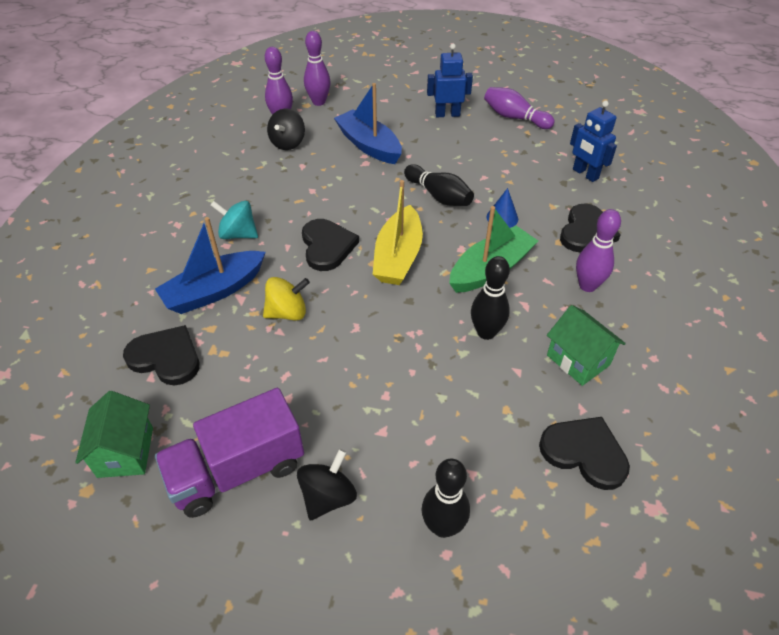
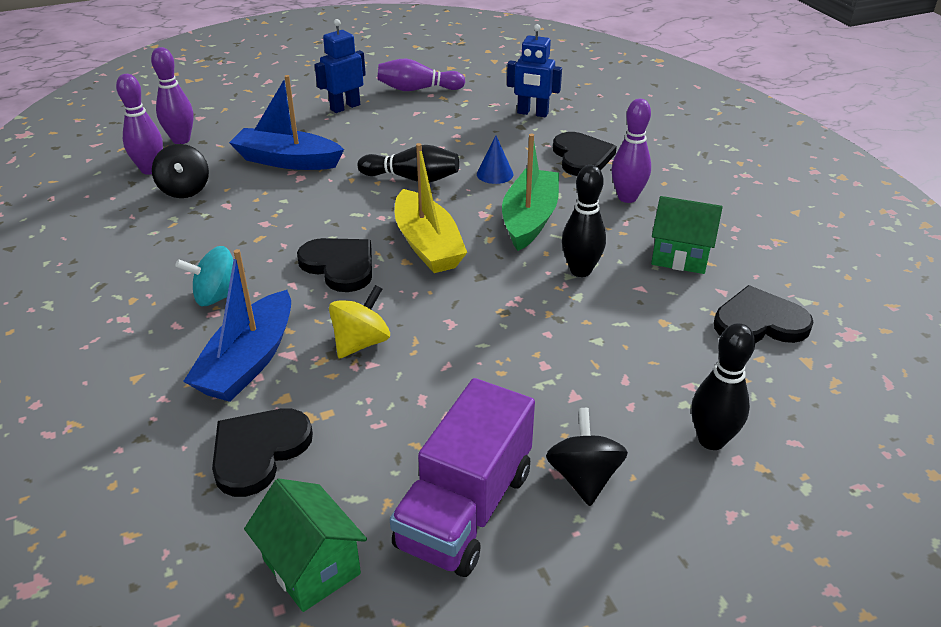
camera: 35 degrees left, 10 degrees down
(166, 357) = (258, 451): black heart -> black heart turned 45 degrees counterclockwise

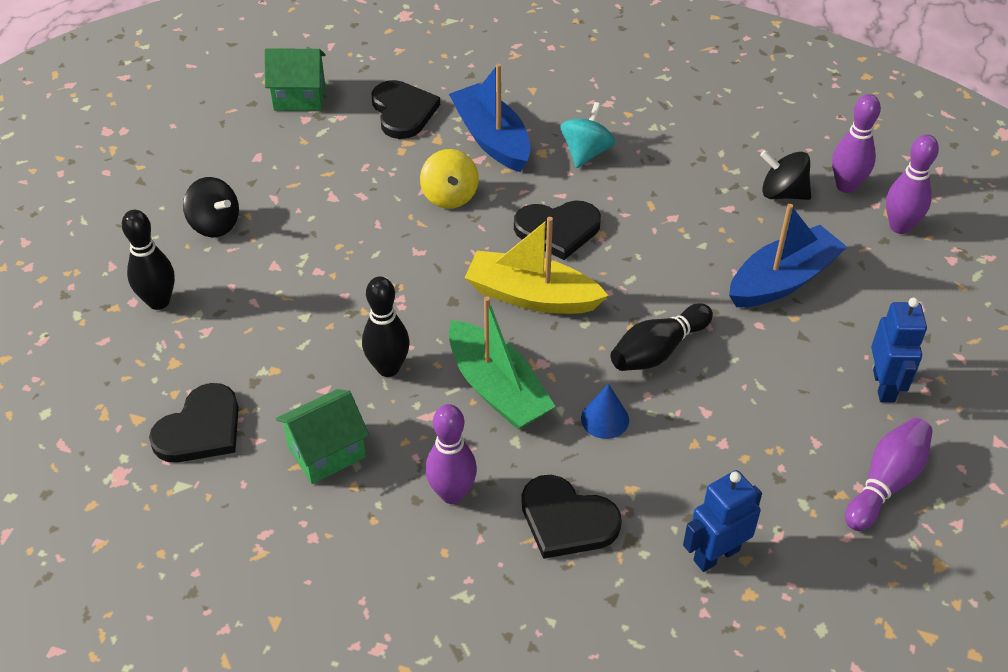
camera: 130 degrees right, 10 degrees up
(465, 508) = (260, 166): purple truck -> none

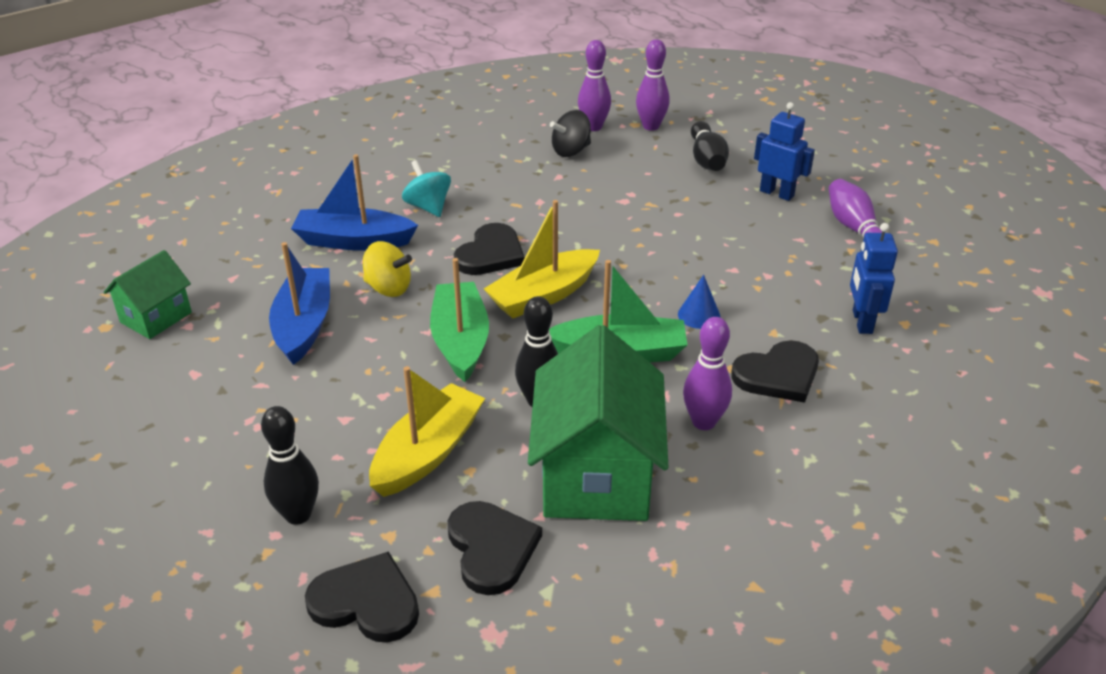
camera: 55 degrees left, 10 degrees down
(215, 224) = (245, 435): black spinning top -> none
(274, 334) = (427, 452): none -> yellow boat
(326, 452) = (596, 476): green house -> green house, size x1.85
(403, 111) = (259, 270): black heart -> black heart (366, 602)
(421, 278) = (460, 341): none -> green boat
(658, 350) = (658, 263): black bowling pin -> black bowling pin (707, 159)
(782, 280) = (648, 187): blue boat -> blue boat (304, 325)

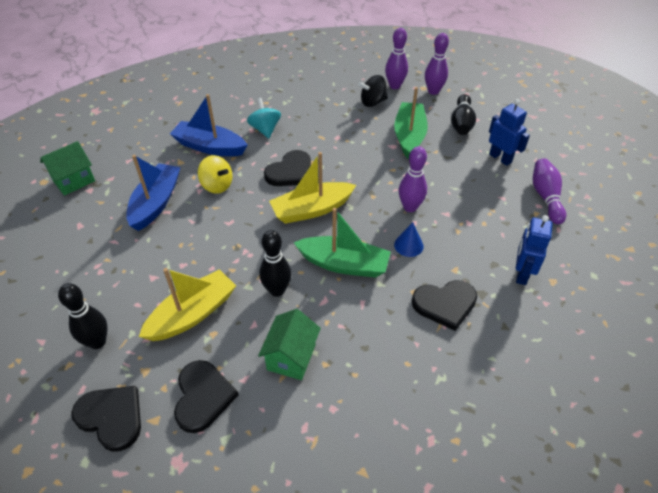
camera: 15 degrees right, 10 degrees up
(460, 341) = (245, 234): green boat -> green boat (409, 136)
(596, 476) = (291, 357): green house -> green house, size x0.54
(703, 422) = (379, 331): purple bowling pin -> purple bowling pin (410, 207)

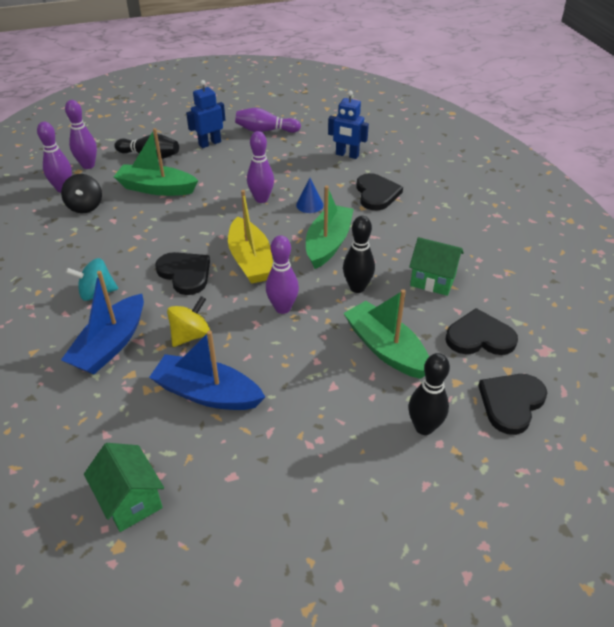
camera: 85 degrees left, 5 degrees down
(192, 314) = (386, 349): yellow boat -> green boat
(248, 237) = (282, 308): none -> purple bowling pin

